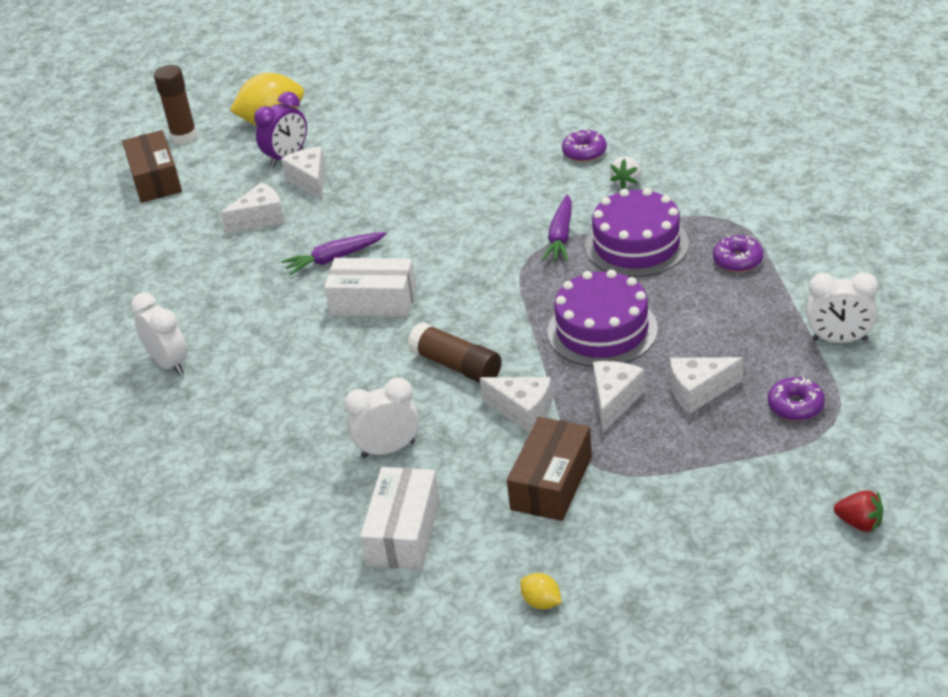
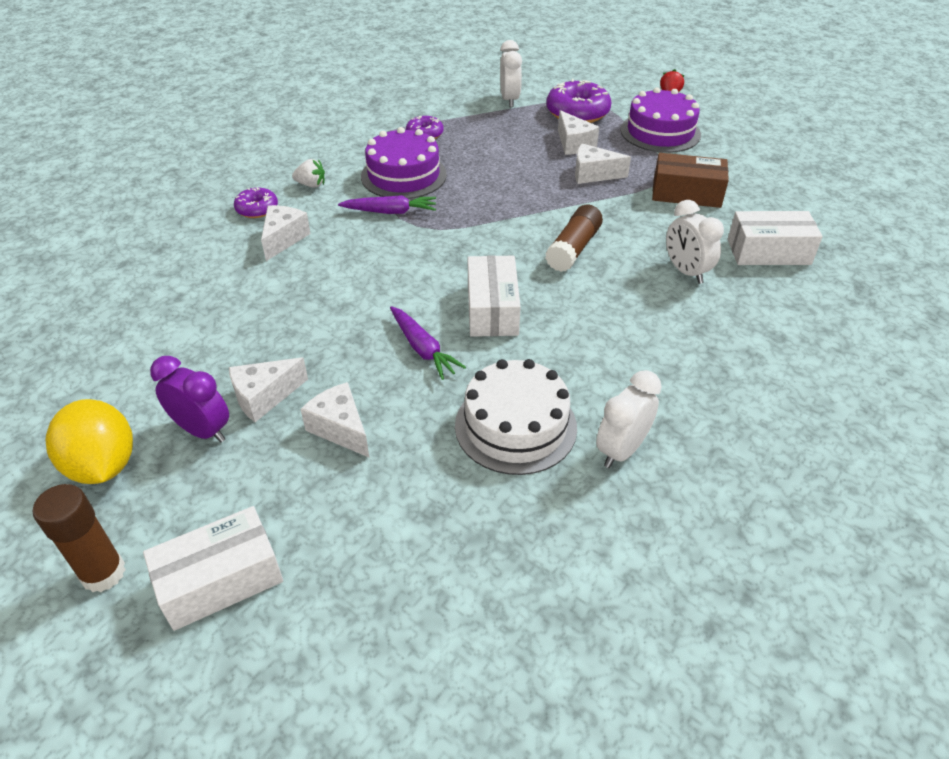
camera: 105 degrees left, 5 degrees up
(155, 179) = (220, 580): brown box -> white box
(222, 307) = (515, 426): none -> white cake
(523, 411) = (617, 211): white cheese -> white cheese (283, 239)
(541, 602) = (794, 189): yellow lemon -> none
(602, 330) = (515, 184): purple cake -> purple cake (660, 132)
(795, 406) = (577, 112): purple donut -> purple donut, size x1.78

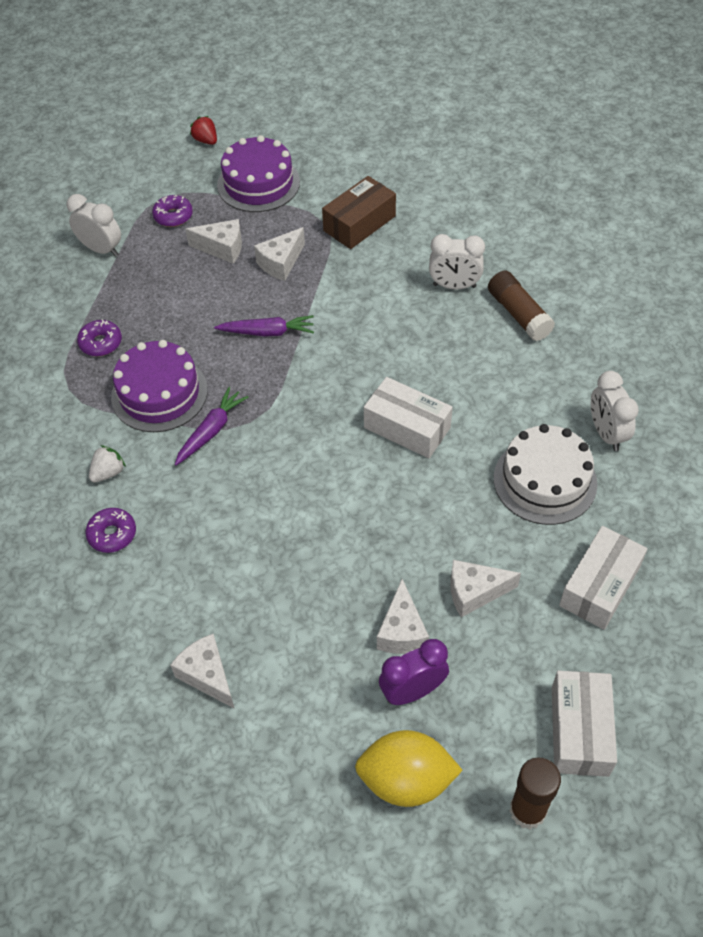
camera: 55 degrees left, 10 degrees up
(283, 239) = (184, 532): white cheese -> white cheese (207, 675)
(423, 349) = (421, 496): purple carrot -> purple carrot (267, 332)
(573, 249) = (372, 335): brown glue stick -> brown glue stick (518, 314)
(577, 112) = (173, 216): purple donut -> purple donut, size x0.56
(768, 252) = (469, 226): white box -> white box (599, 586)

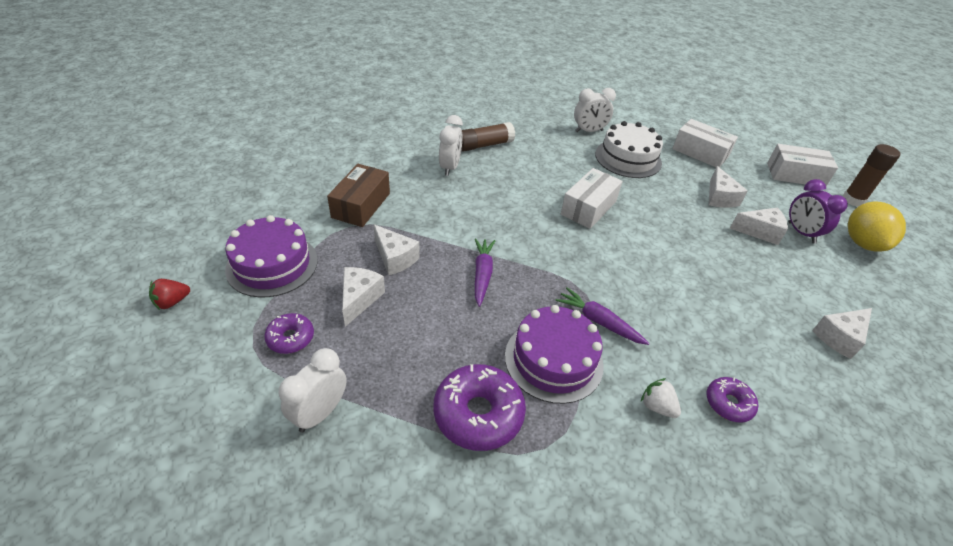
camera: 90 degrees left, 10 degrees down
(101, 343) = (478, 413): purple donut -> purple donut, size x1.78
(359, 223) = (361, 205): brown box -> brown box turned 60 degrees clockwise

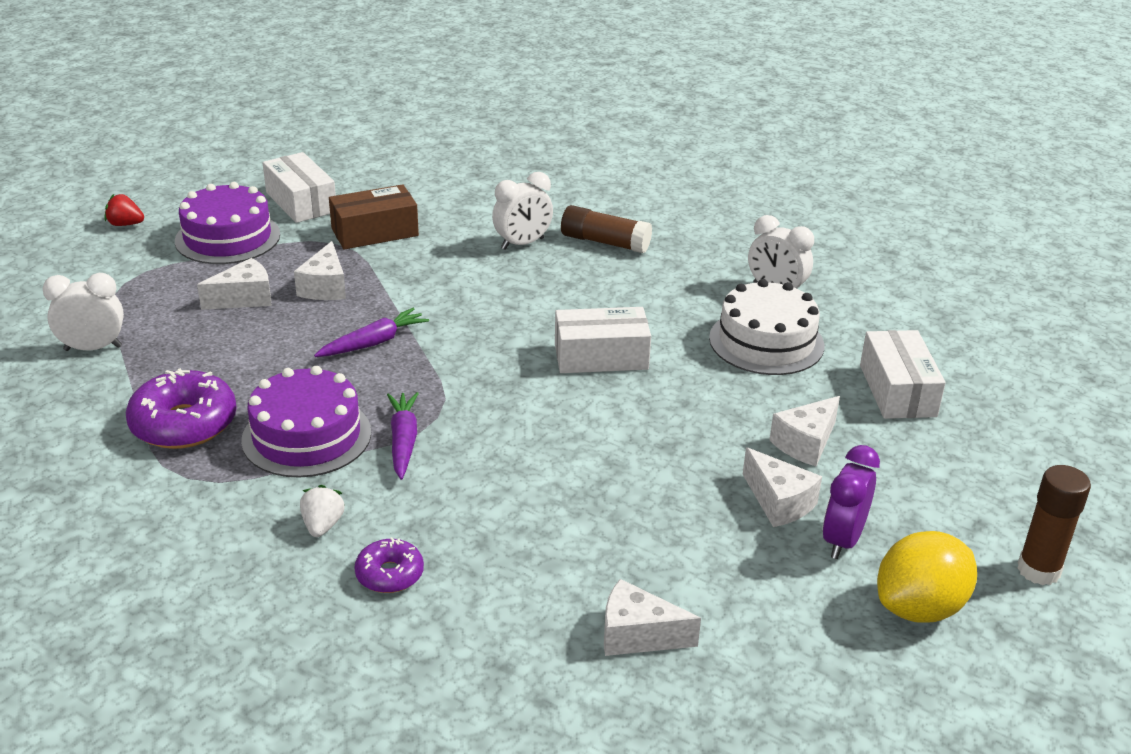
camera: 50 degrees right, 10 degrees down
(290, 338) = (154, 293): purple donut -> none
(795, 175) = (1005, 493): white box -> white box (301, 202)

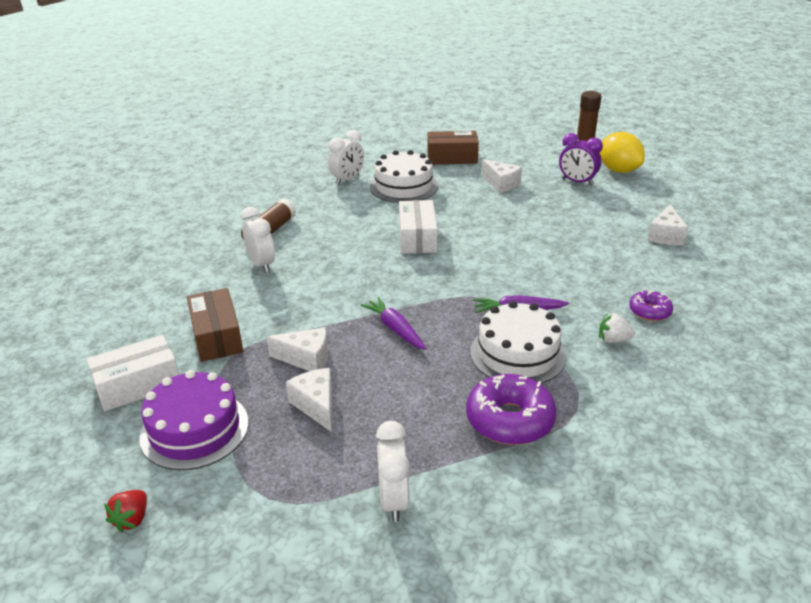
camera: 85 degrees left, 0 degrees up
(306, 436) = (517, 353): purple cake -> white cake
(779, 502) = (552, 194): white cheese -> none
(897, 390) = (452, 158): white box -> brown box

